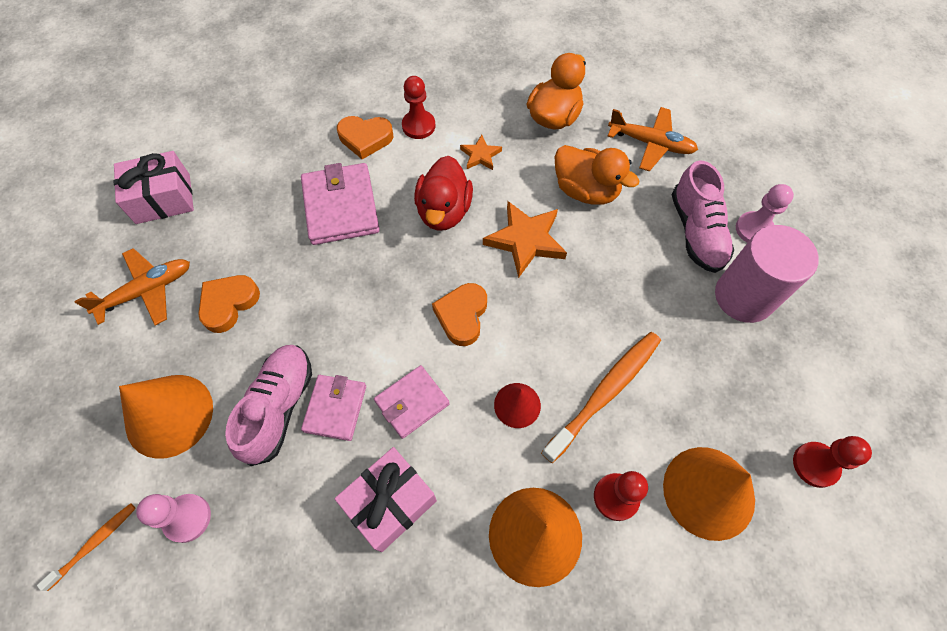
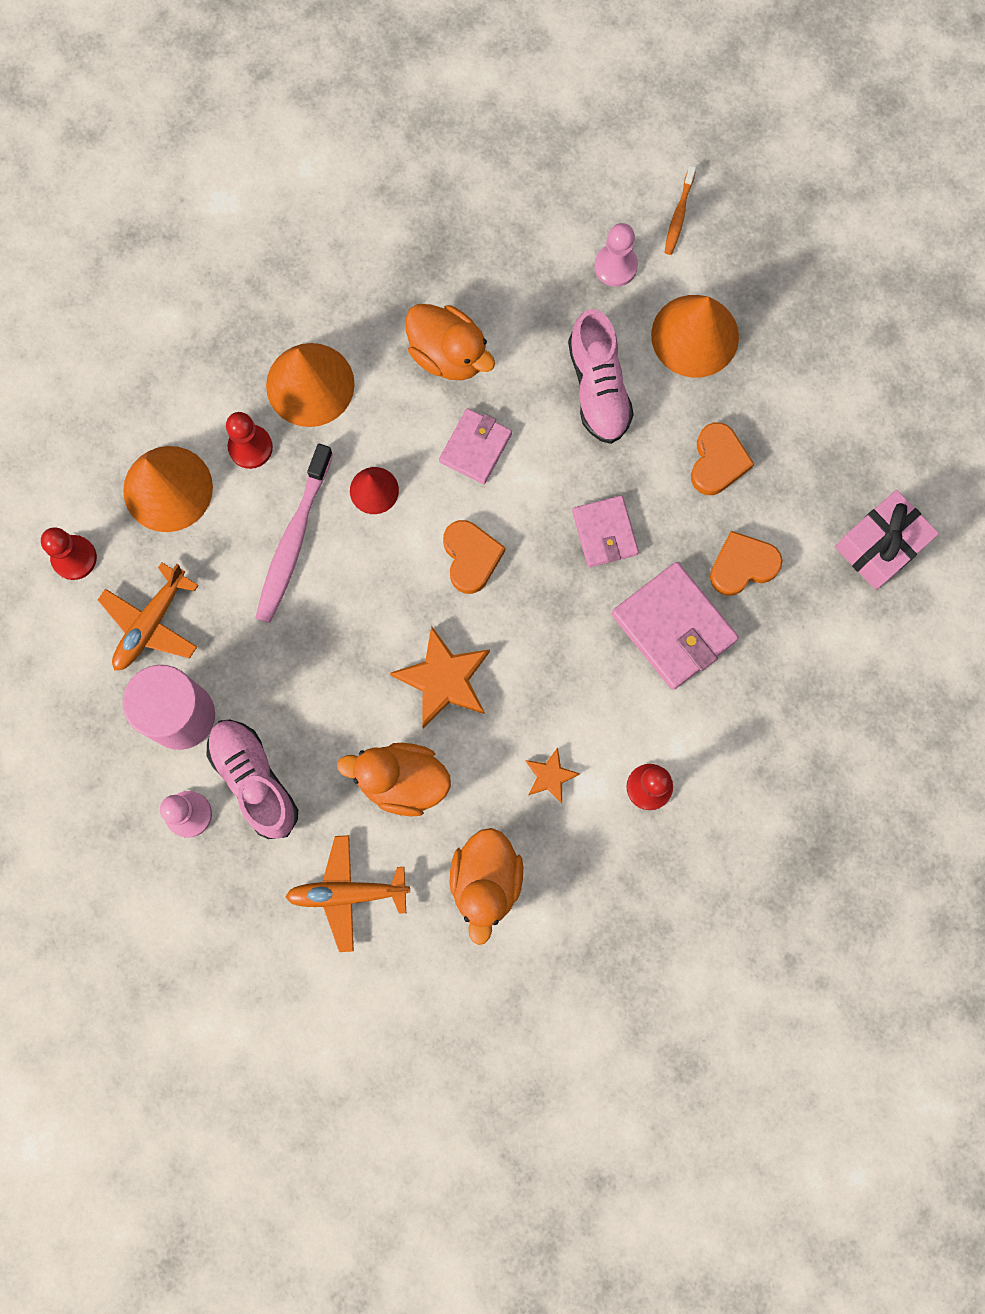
camera: 155 degrees right, 15 degrees up
(147, 291) = (810, 437): orange plane -> orange plane (151, 623)
(335, 408) = (545, 410): pink wallet -> pink wallet (604, 533)
(365, 138) = (703, 736): orange heart -> orange heart (742, 565)
(390, 502) = (448, 354): pink gift -> orange duck
(444, 211) = (554, 676): red duck -> none
(605, 393) = (293, 540): orange toothbrush -> pink toothbrush

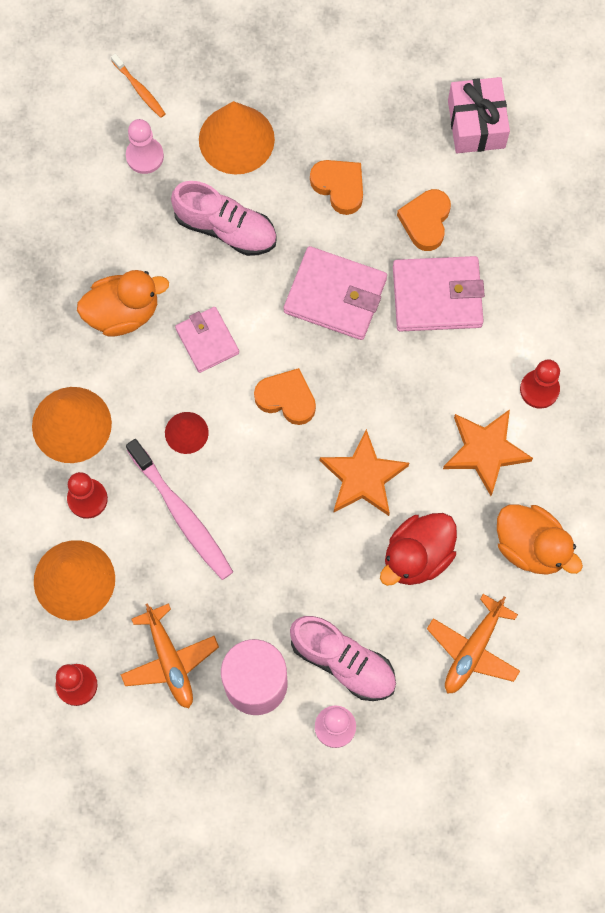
camera: 55 degrees left, 5 degrees down
(254, 780) = (343, 661): pink shoe -> pink shoe turned 150 degrees counterclockwise
(402, 781) = (417, 556): orange duck -> red duck
(550, 776) = (485, 451): orange star -> orange star, size x1.83
(604, 533) = (335, 296): pink wallet -> pink wallet, size x1.59

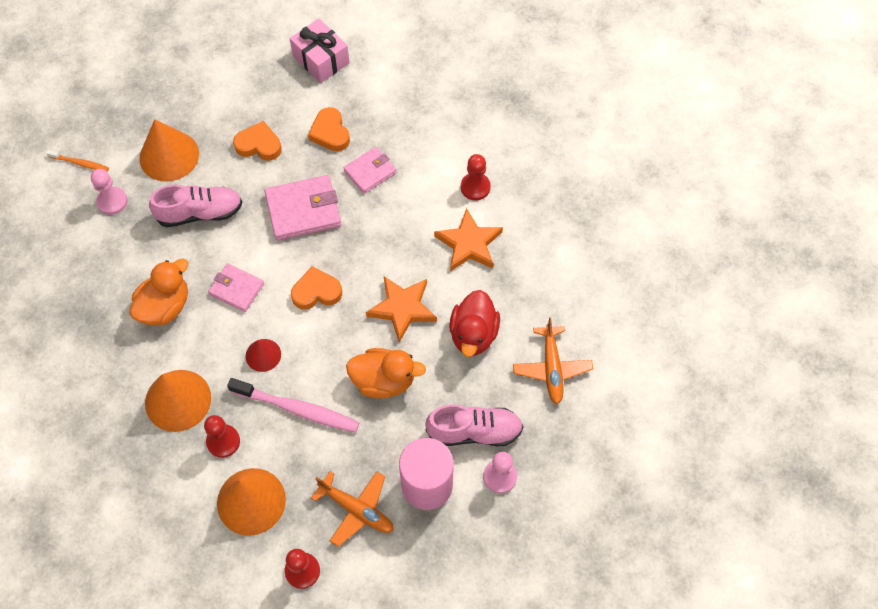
camera: 35 degrees left, 10 degrees down
(437, 296) = (370, 172): pink wallet -> pink wallet, size x0.63
(531, 546) = (540, 282): orange duck -> orange duck (384, 381)

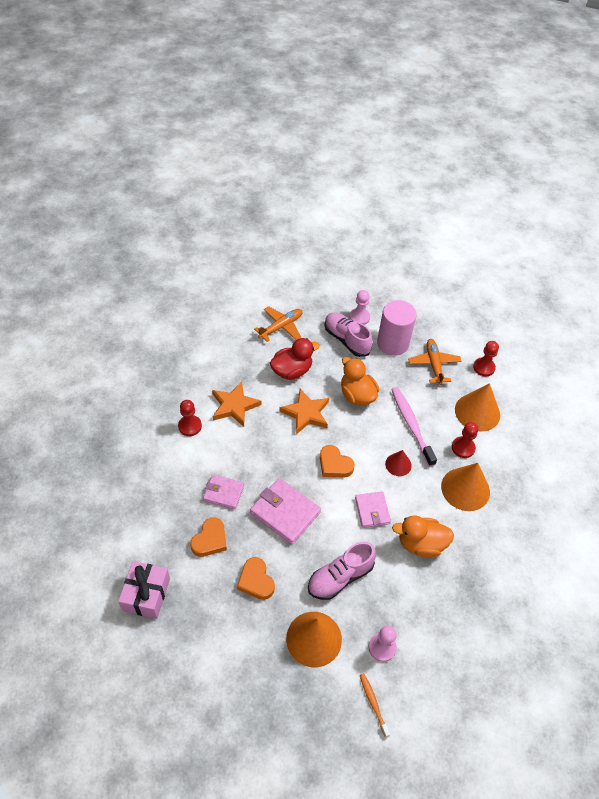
camera: 130 degrees left, 10 degrees down
(200, 213) = (340, 577): pink shoe -> pink shoe turned 75 degrees counterclockwise

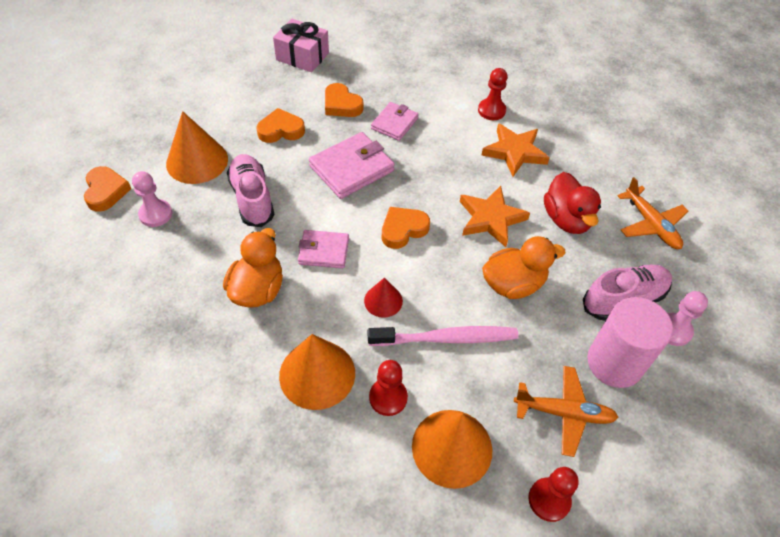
camera: 105 degrees right, 0 degrees up
(373, 703) = (106, 191): orange toothbrush -> orange heart

